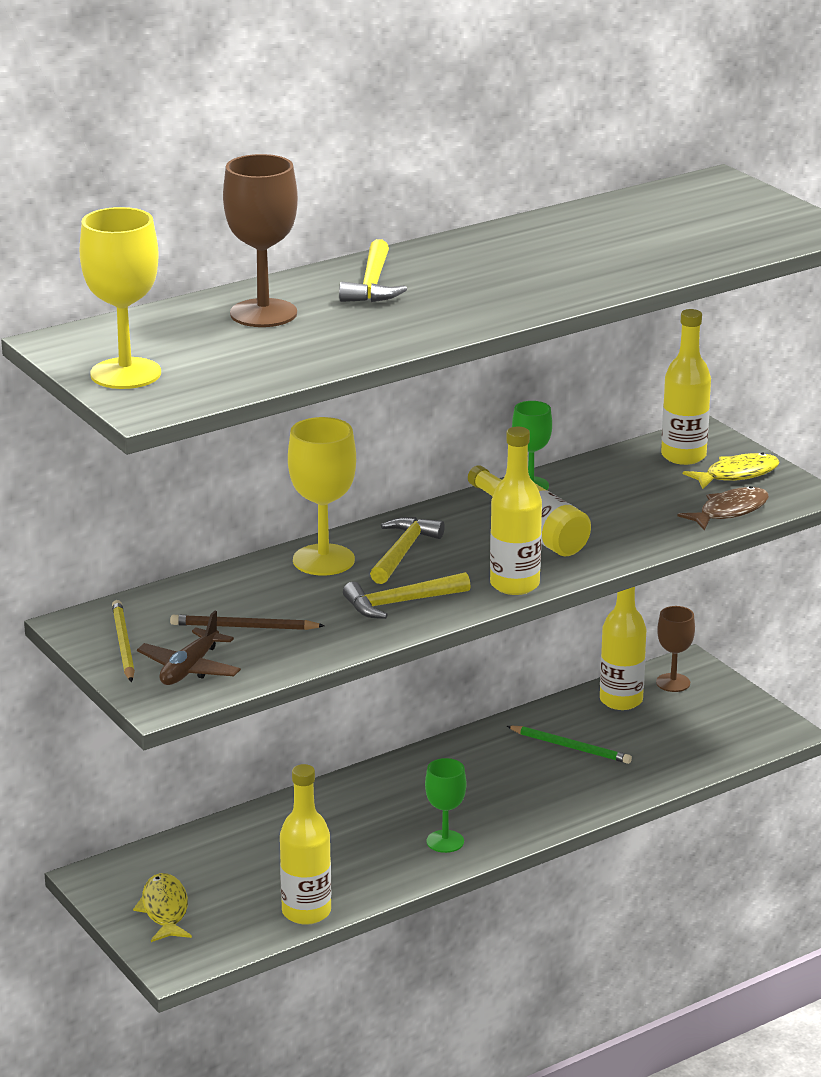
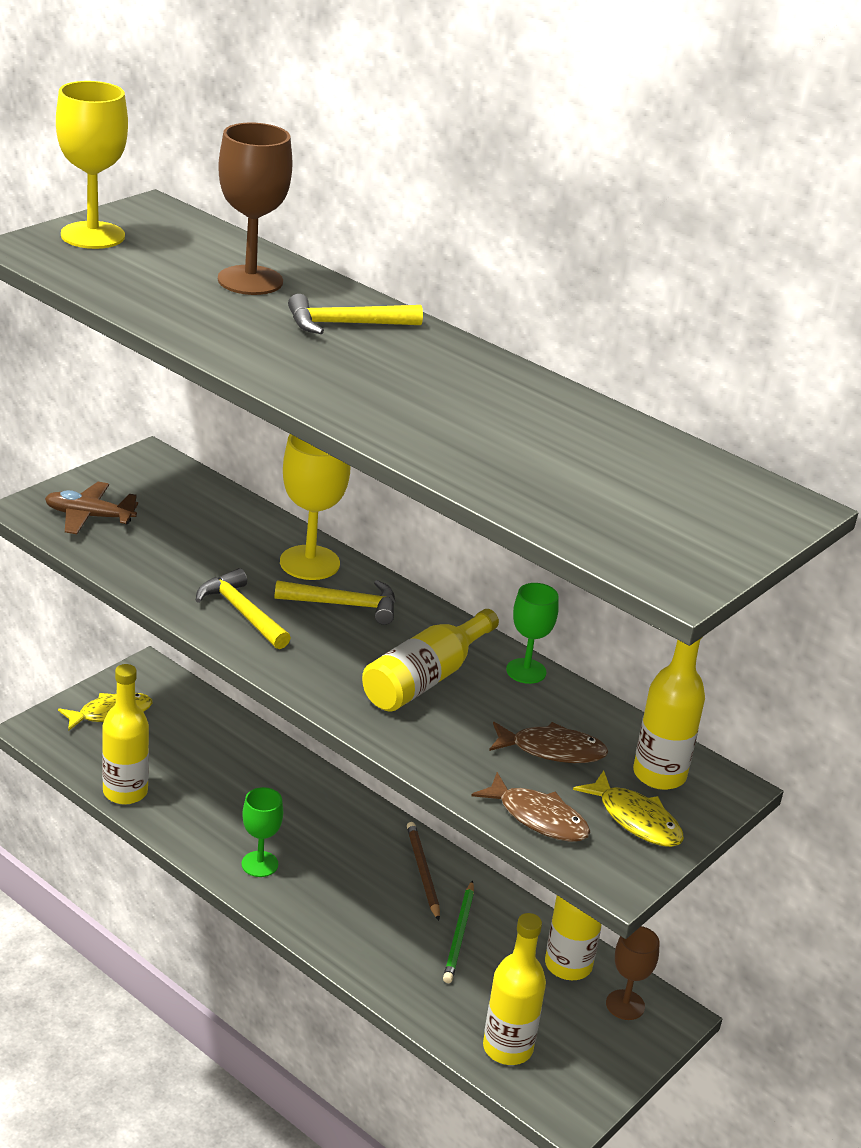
camera: 70 degrees right, 5 degrees up
(123, 644) = (123, 481): yellow pencil -> none
(244, 627) = (169, 534): brown pencil -> brown pencil (422, 872)
(514, 584) = (303, 677): yellow bottle -> yellow bottle (507, 1048)
(643, 492) = (552, 750): none -> brown fish

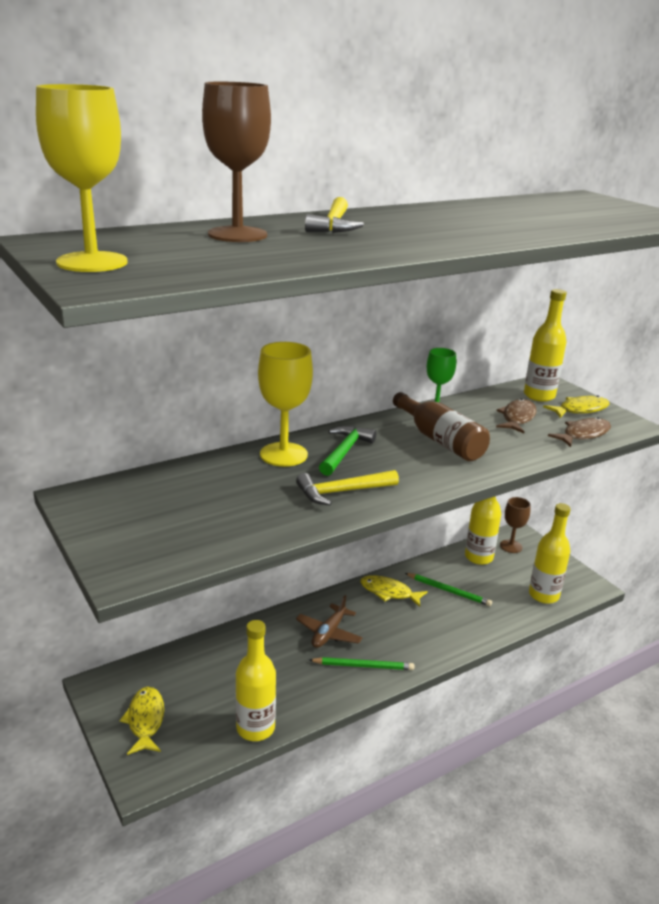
camera: 70 degrees left, 5 degrees down
(89, 516) = (158, 542): brown plane -> brown plane (329, 633)
(259, 864) = (363, 666): green goblet -> green pencil
(344, 605) = (344, 451): yellow hammer -> green hammer
(422, 872) = (389, 592): brown pencil -> yellow fish
(425, 679) = (440, 440): yellow bottle -> brown bottle

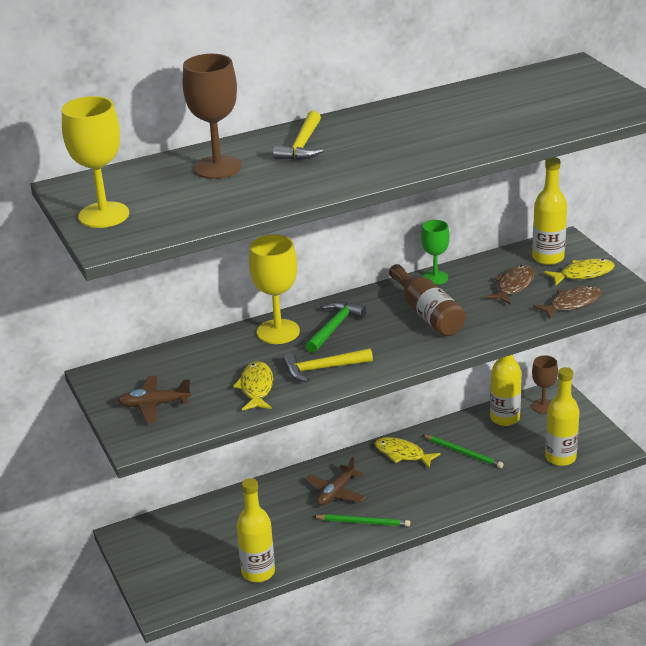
camera: 10 degrees right, 5 degrees up
(145, 530) = (154, 405): none -> brown plane
(145, 720) = (164, 564): yellow fish -> yellow fish (256, 388)

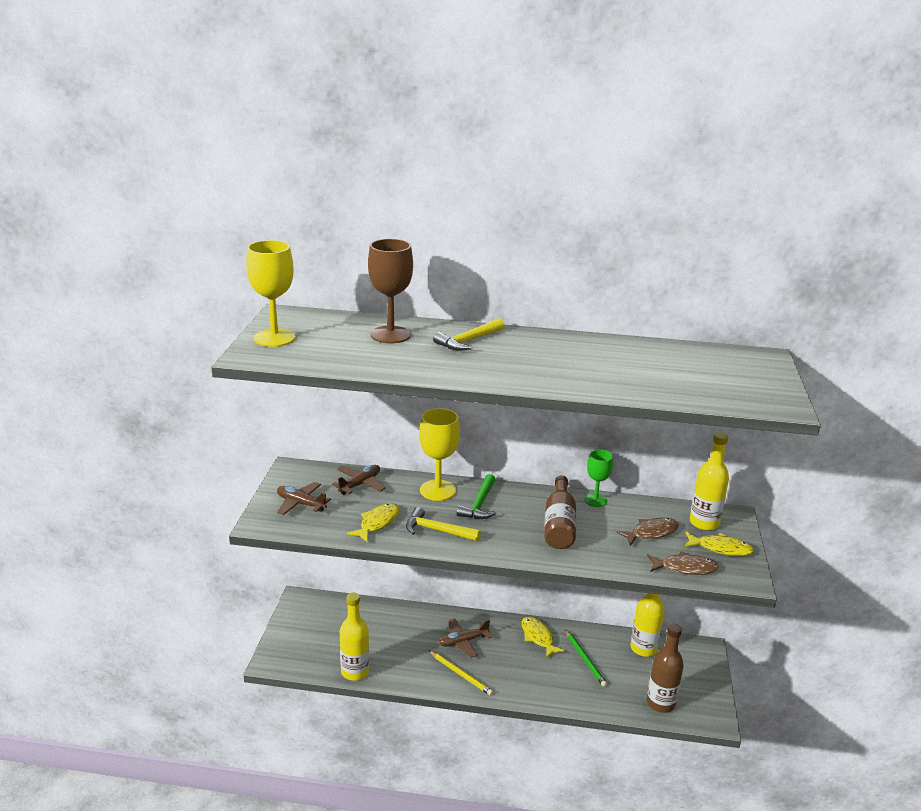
camera: 30 degrees right, 5 degrees down
(192, 360) = (360, 484): none -> brown plane
(334, 327) = (479, 504): green hammer -> green hammer turned 135 degrees clockwise
(363, 522) = (461, 674): green pencil -> yellow pencil
(543, 406) = (684, 654): brown goblet -> none
(560, 457) = (660, 703): yellow bottle -> brown bottle

